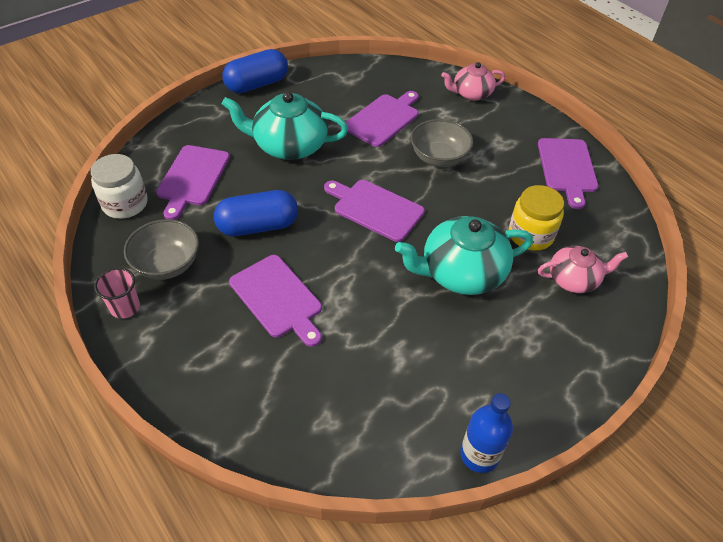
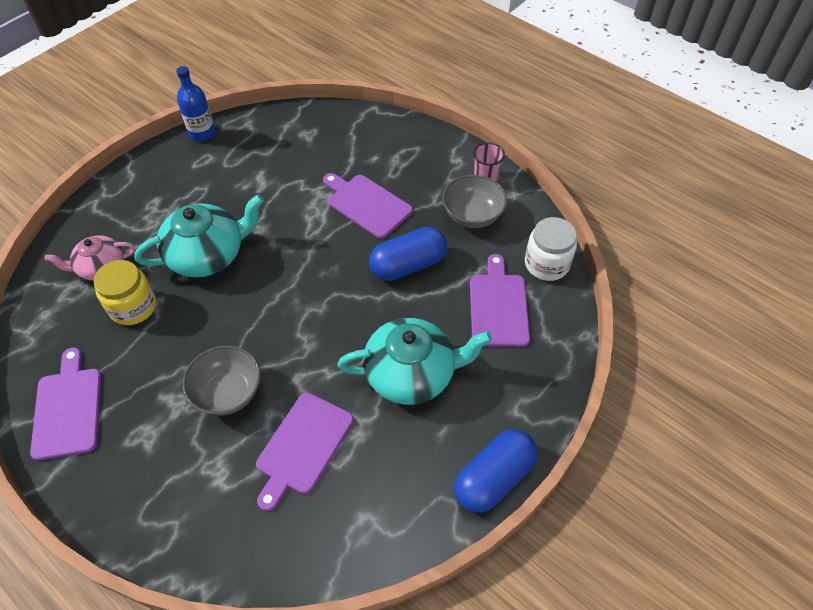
camera: 170 degrees right, 5 degrees up
(375, 209) = (296, 306): purple cutting board -> none
(471, 93) = (177, 532): pink teapot -> none

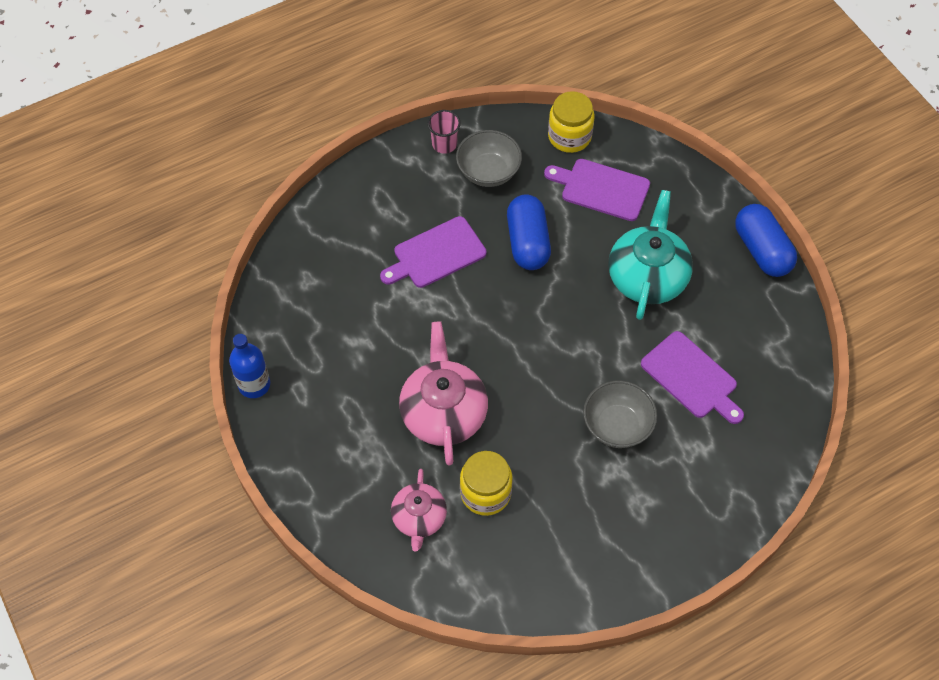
camera: 70 degrees left, 5 degrees up
(68, 409) = (589, 567): purple cutting board -> none
(207, 255) = (443, 412): turquoise teapot -> pink teapot
(546, 264) = (569, 136): white jar -> yellow jar

